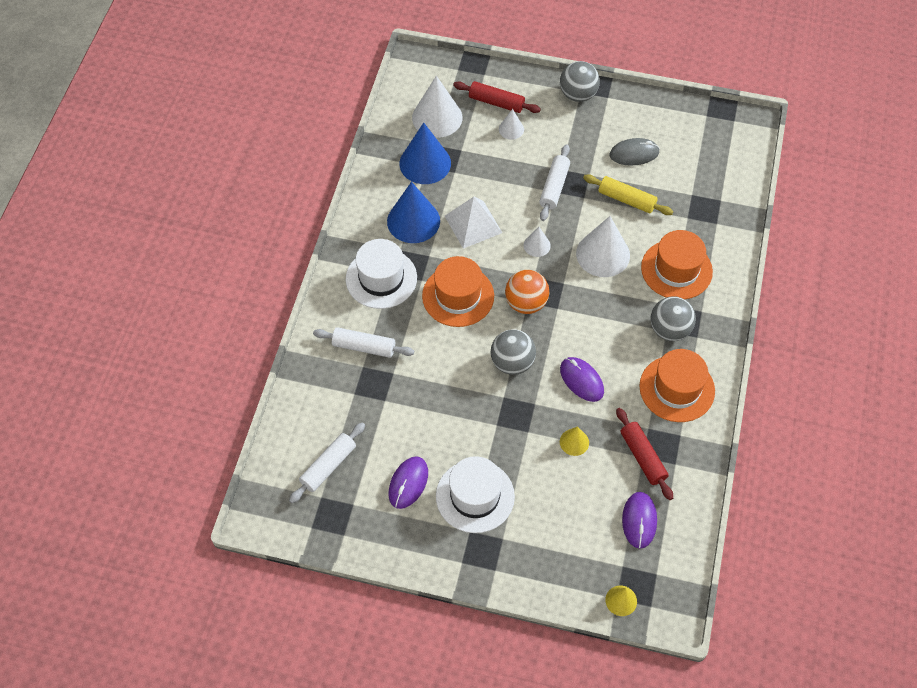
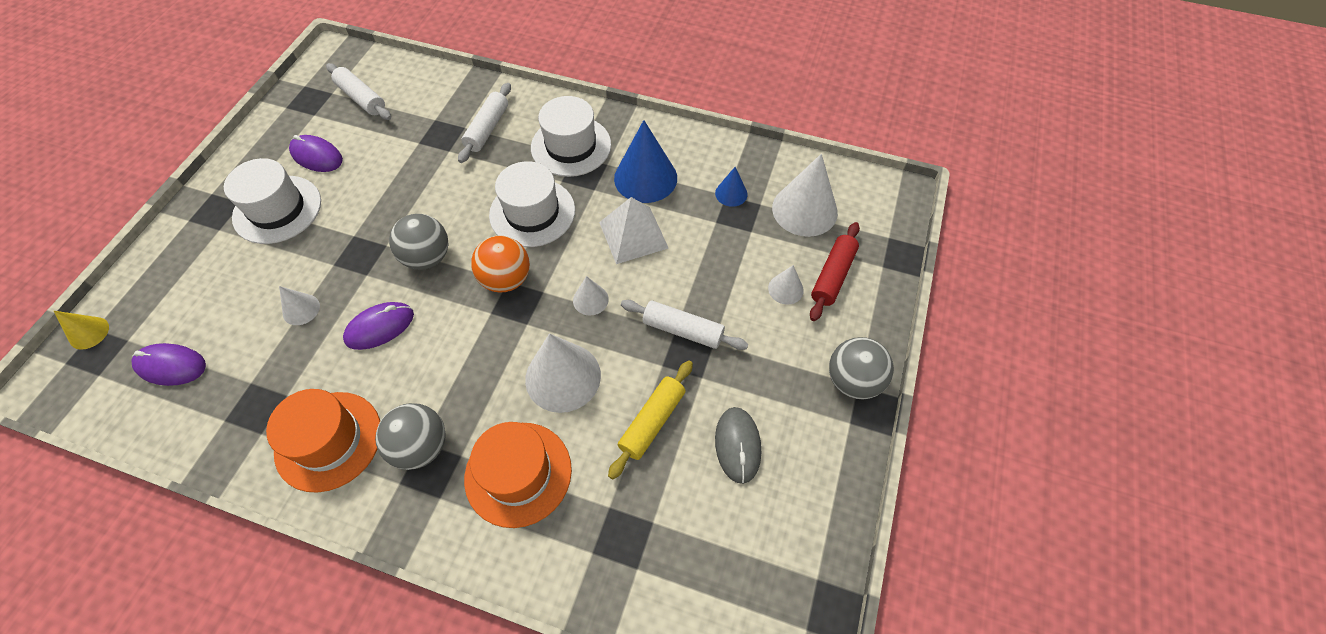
camera: 95 degrees right, 0 degrees up
(425, 163) = (731, 193): blue cone -> blue cone, size x0.50
(458, 296) = (532, 212): orange hat -> white hat
(574, 442) = (301, 309): yellow cone -> white cone
(643, 457) = (250, 382): red rolling pin -> none

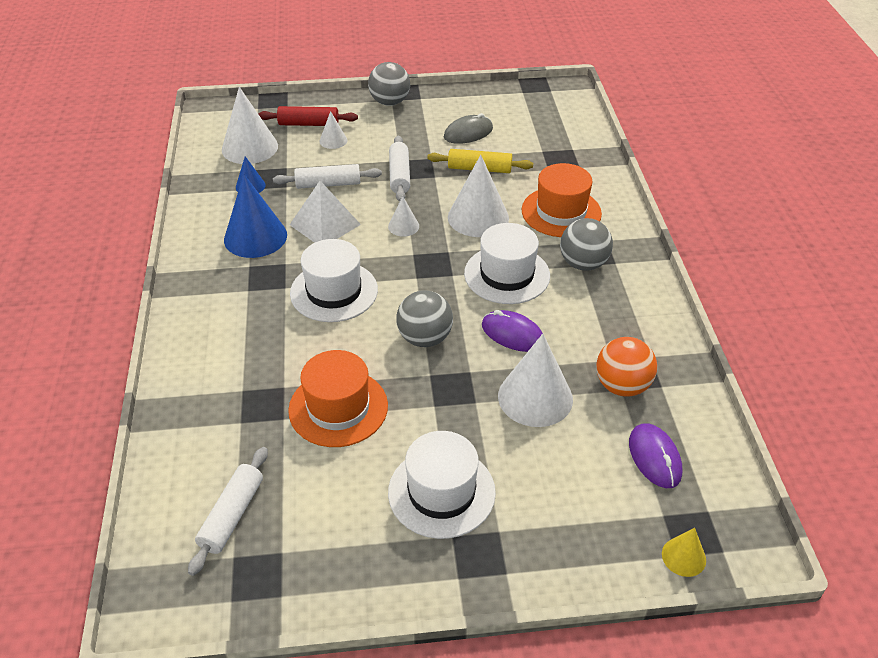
camera: 115 degrees left, 15 degrees down
(301, 309) = (535, 397): white cone -> white cone, size x1.98
(317, 156) = (348, 503): purple mouse -> none
(328, 440) = (621, 314): orange hat -> orange hat (338, 408)
(487, 129) = (237, 369): white rolling pin -> white rolling pin (328, 184)
(506, 279) = (415, 279): orange ball -> orange ball (622, 386)
(571, 146) = (236, 297): white hat -> white hat (507, 274)

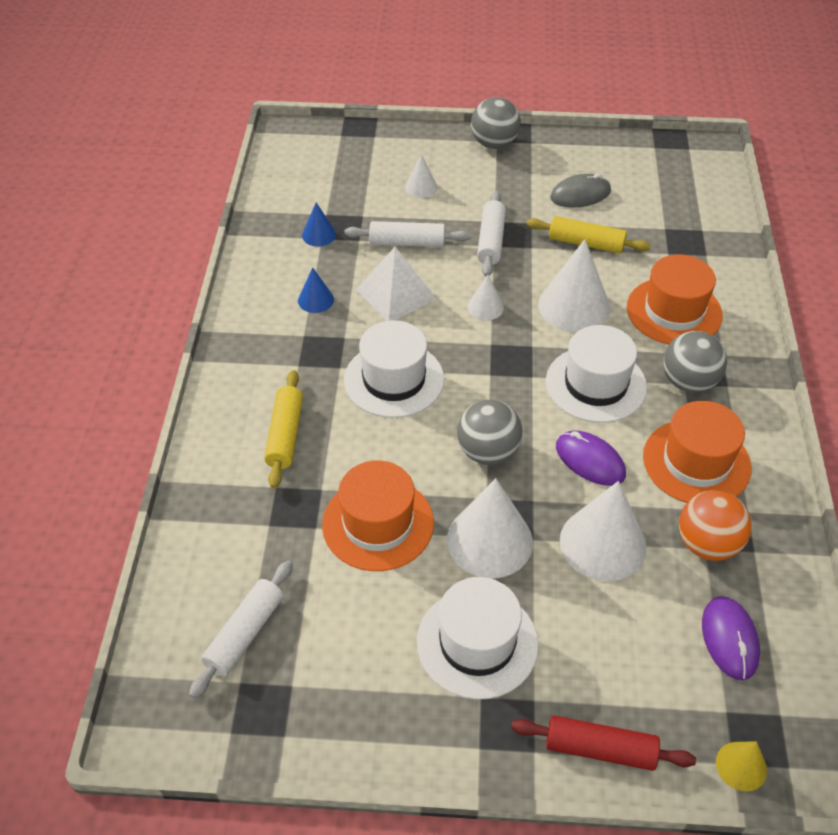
camera: 10 degrees right, 5 degrees up
(244, 347) = (285, 435): none -> yellow rolling pin
(250, 147) = (325, 185): white cone -> white cone (489, 541)
(255, 237) = (316, 300): blue cone -> blue cone, size x0.50
(308, 124) = (396, 162): red rolling pin -> red rolling pin (600, 749)
(601, 324) = (696, 462): none -> orange hat

